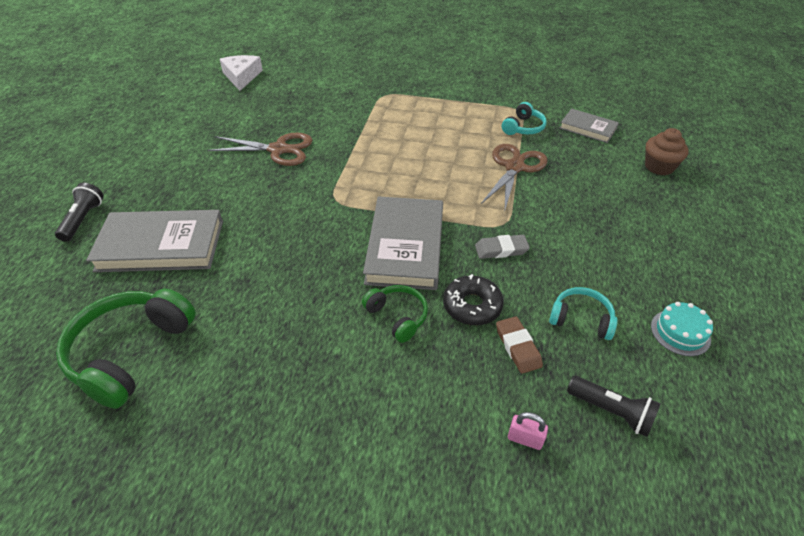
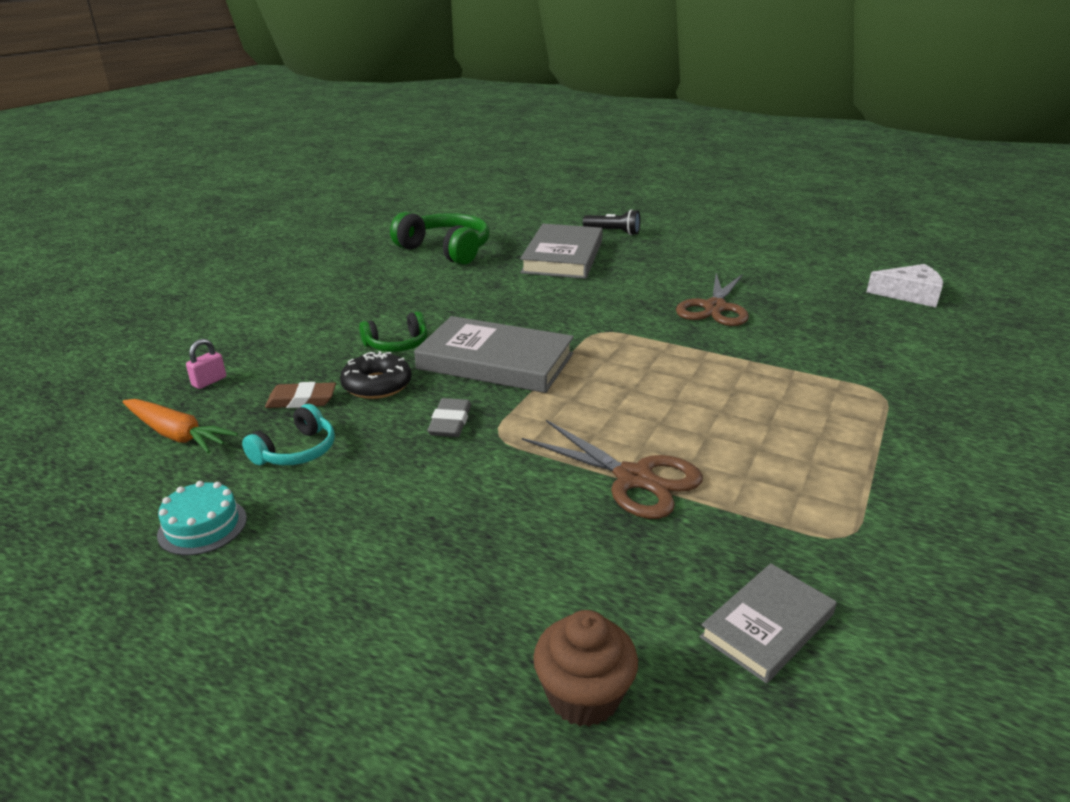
camera: 105 degrees right, 15 degrees down
(523, 127) = (770, 523): turquoise headphones -> none
(611, 412) = (176, 434): black flashlight -> orange carrot

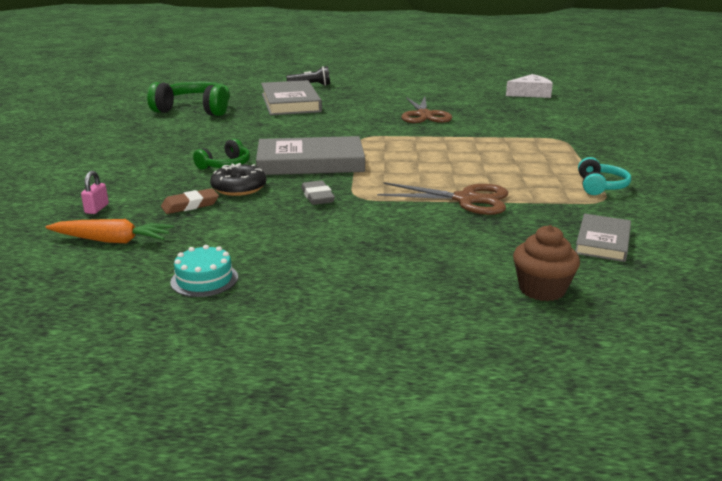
camera: 25 degrees left, 5 degrees down
(296, 451) = (223, 230): turquoise headphones -> turquoise headphones (600, 186)

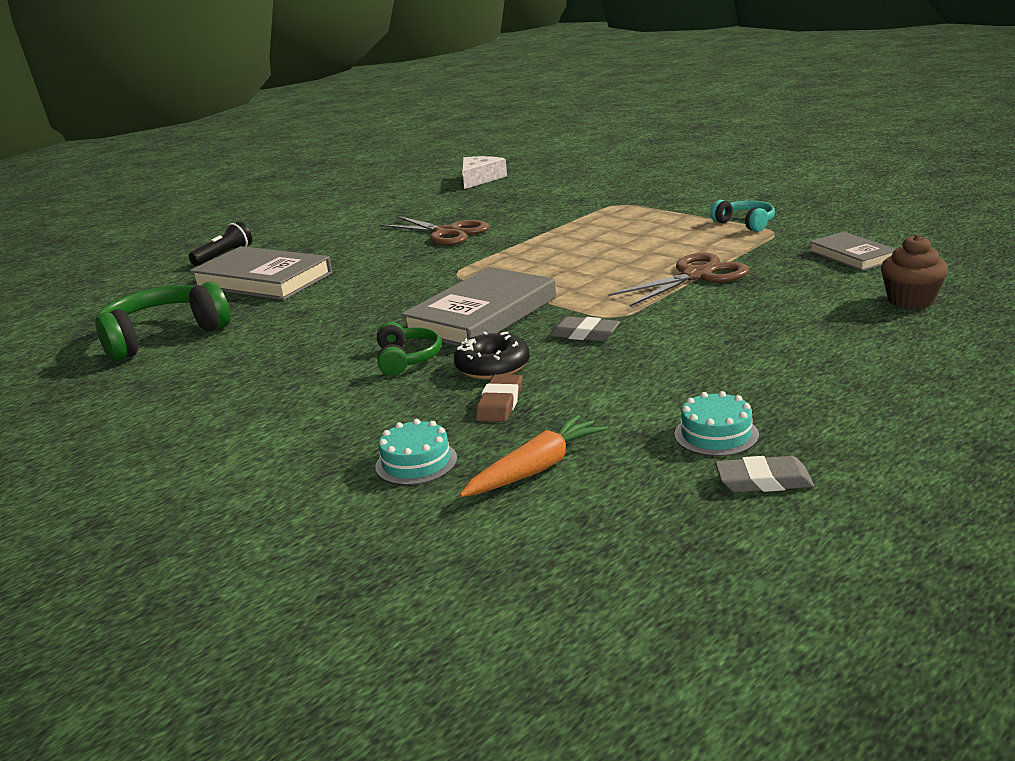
camera: 45 degrees left, 0 degrees up
(97, 209) = (416, 462): pink padlock -> turquoise cake
(147, 314) = (763, 481): none -> grey eraser

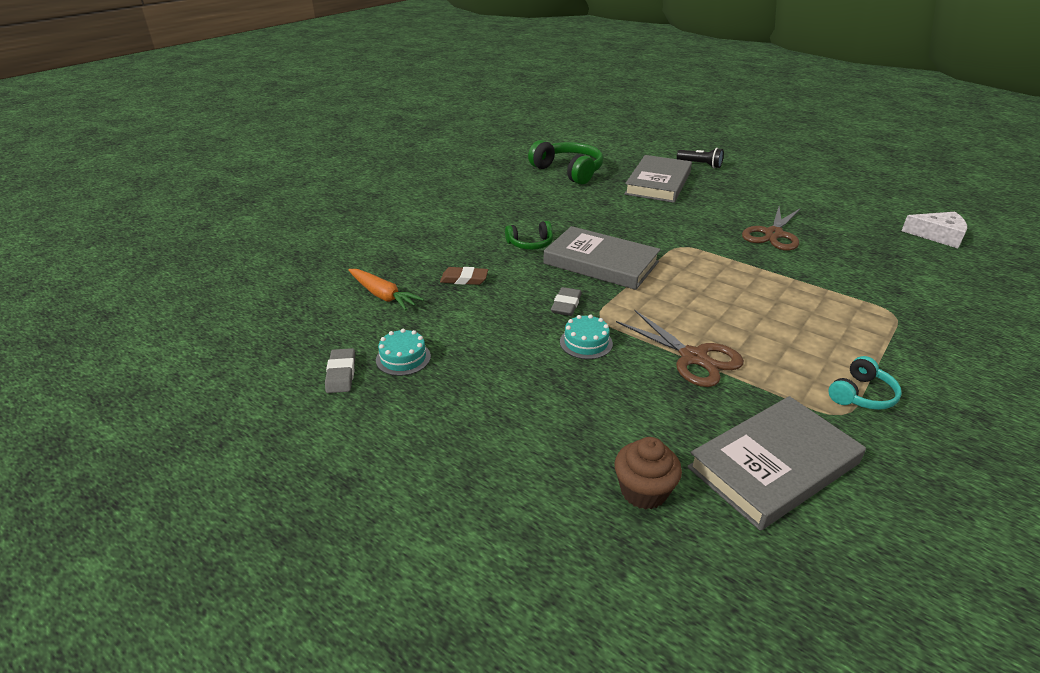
camera: 80 degrees right, 10 degrees up
(416, 462) = (402, 260): turquoise cake -> turquoise cake (586, 342)
(492, 367) = (516, 273): black donut -> none
(852, 256) = (773, 465): grey book -> grey book, size x1.78

